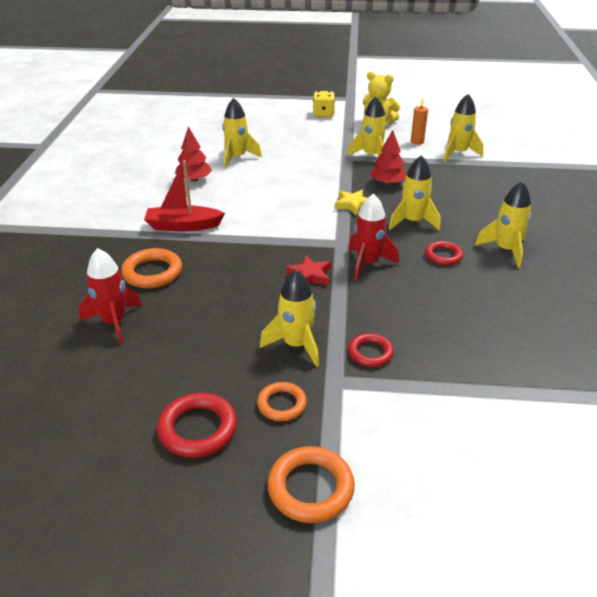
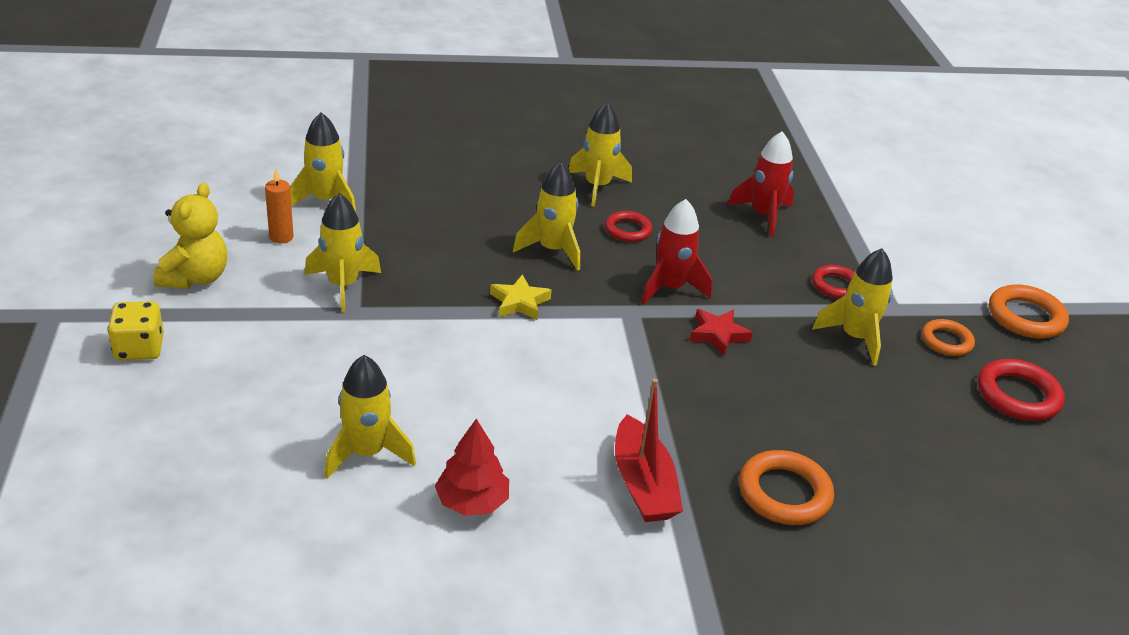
camera: 105 degrees left, 0 degrees up
(114, 322) = (910, 507): red rocket -> red rocket (763, 215)
(387, 183) = (441, 269): red tree -> none

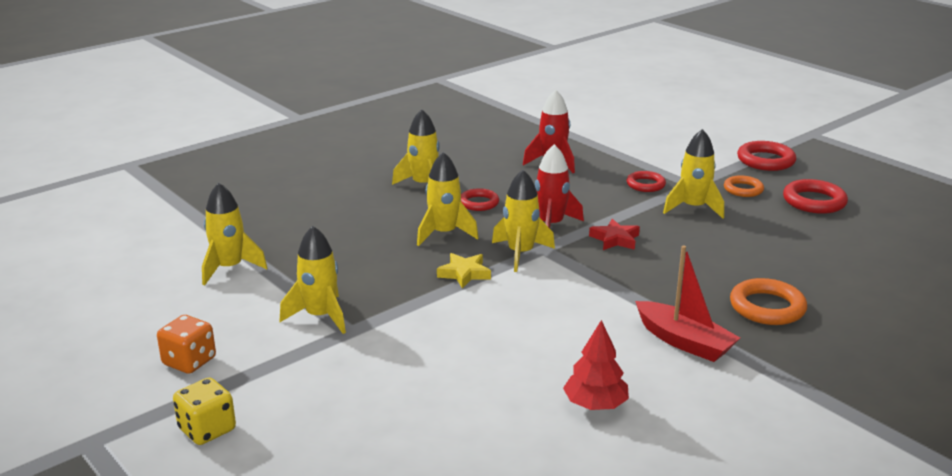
camera: 30 degrees left, 10 degrees down
(195, 278) = (189, 361): yellow teddy bear -> orange dice
(281, 237) = (226, 306): orange candle -> none
(367, 453) = (484, 411): yellow rocket -> yellow rocket (521, 253)
(1026, 317) = (765, 160): orange ring -> red ring

